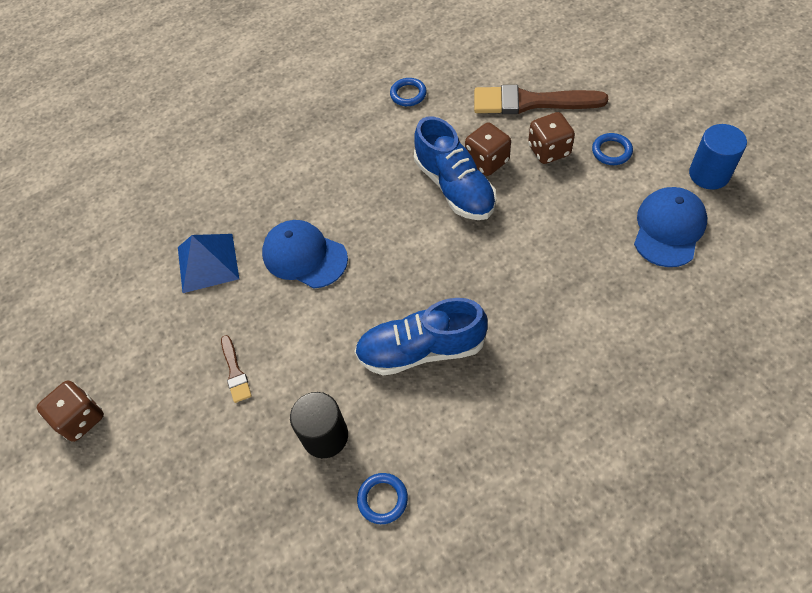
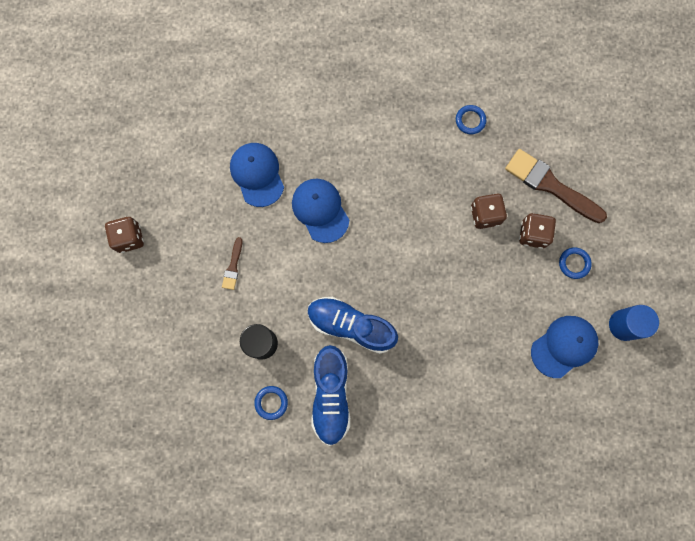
camera: 25 degrees right, 20 degrees up
(207, 263) = (257, 174): blue pyramid -> blue cap
(454, 187) = (449, 221): blue shoe -> blue shoe (331, 395)

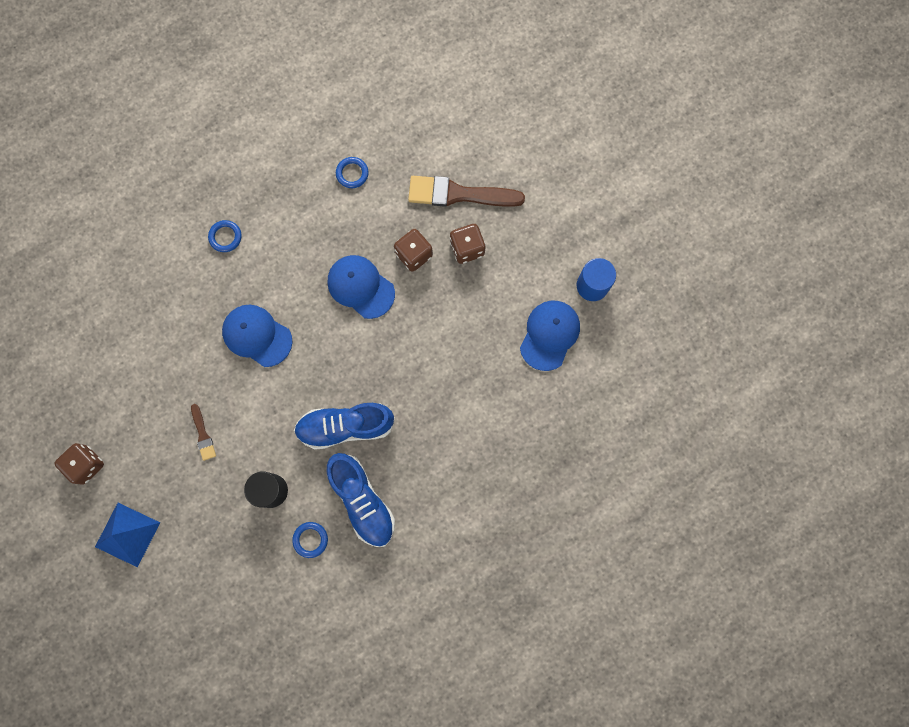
camera: 30 degrees left, 0 degrees up
(130, 312) = (127, 534): none -> blue pyramid
(257, 174) = (177, 335): blue cap -> blue cap (360, 287)
(574, 263) = (518, 254): blue ring -> blue ring (225, 237)

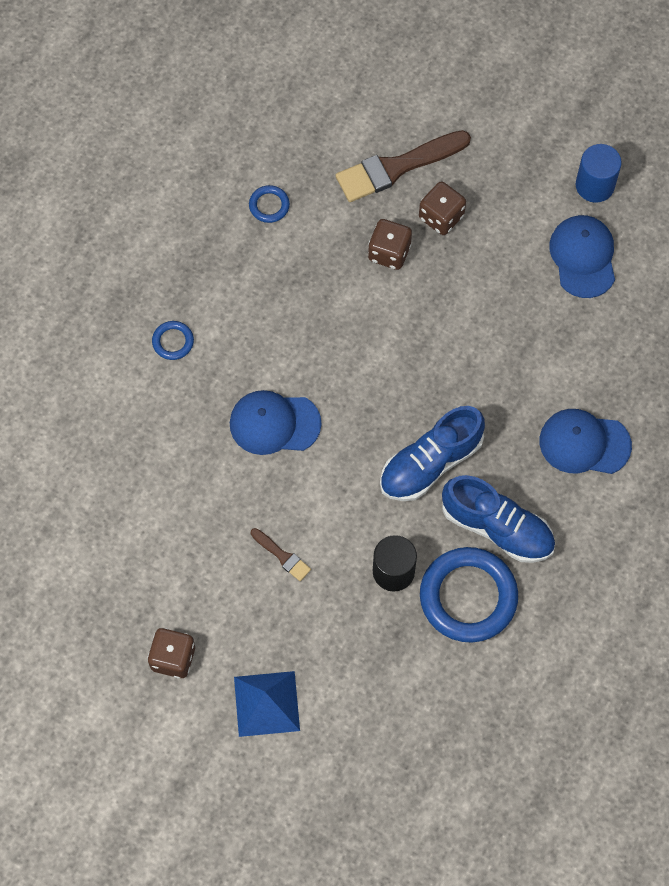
camera: 30 degrees left, 10 degrees down
(310, 539) = (468, 597): blue ring -> blue ring, size x2.23
(360, 287) = (354, 314): blue cap -> blue cap (584, 443)

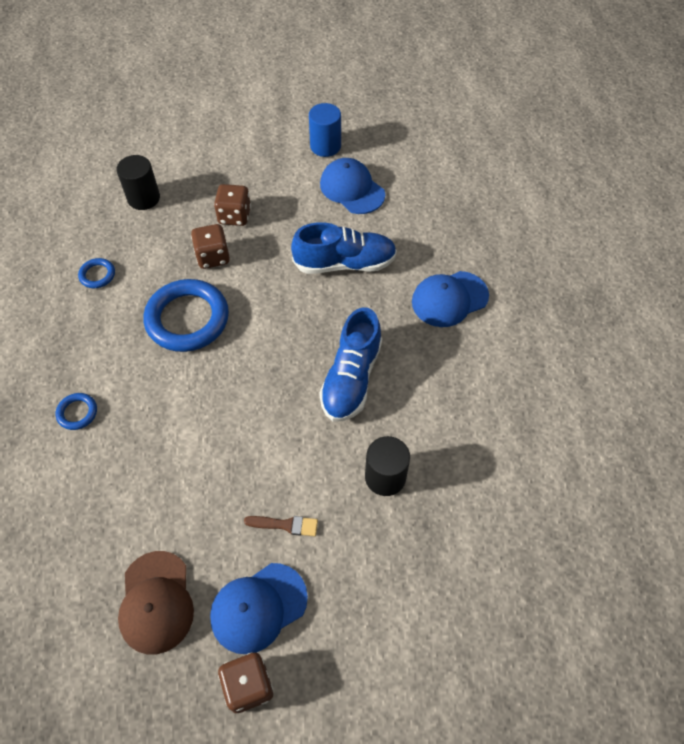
camera: 35 degrees left, 10 degrees down
(143, 549) = (156, 602): none -> brown cap
(266, 703) = (363, 666): blue pyramid -> none
(274, 423) = (206, 424): blue cap -> blue cap (258, 607)
(365, 139) = (144, 198): none -> black cylinder
(397, 167) = (180, 203): brown brush -> none
(468, 597) = (457, 458): blue ring -> blue ring (187, 319)
(497, 527) = (437, 393): blue shoe -> blue shoe (345, 263)

